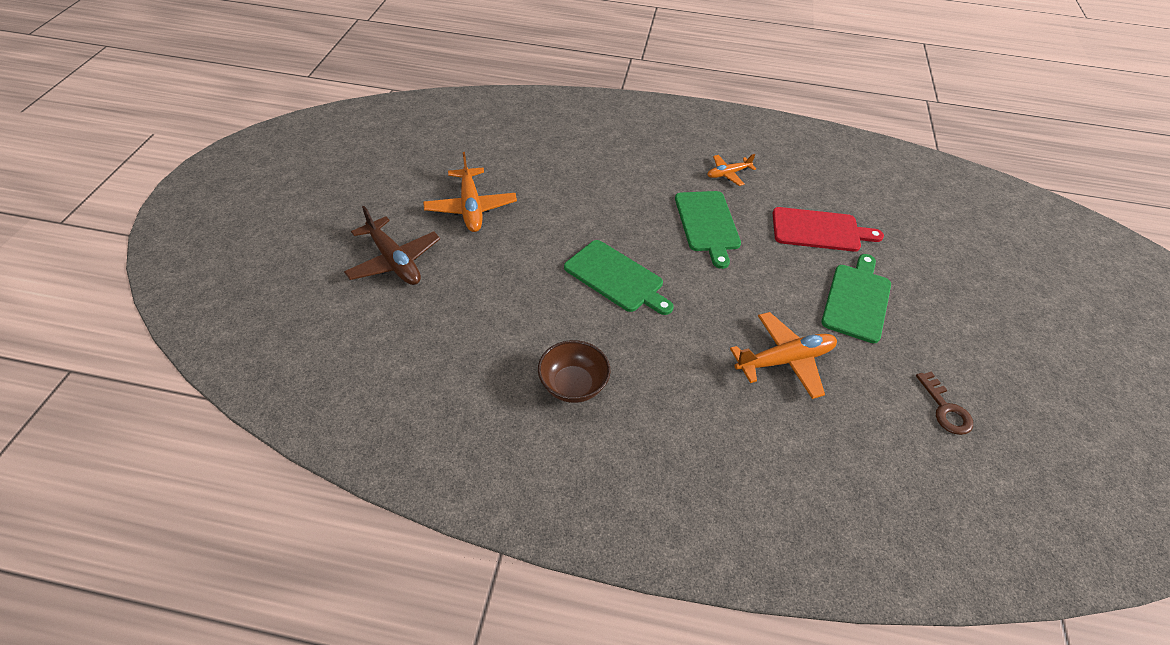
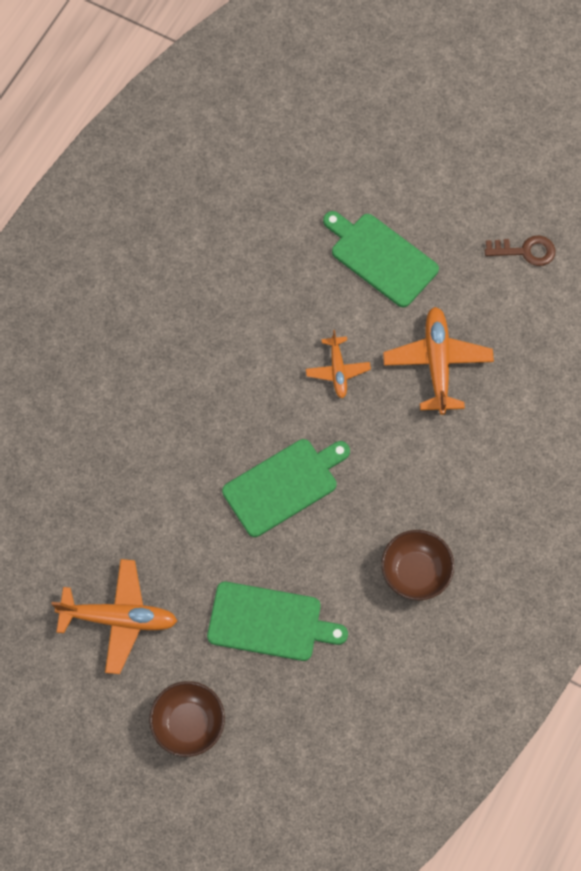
camera: 70 degrees left, 20 degrees up
(394, 261) = (188, 723): brown plane -> brown bowl
(707, 224) = (227, 357): green cutting board -> green cutting board (269, 622)
(728, 174) = (147, 298): orange plane -> orange plane (337, 370)
(819, 230) = (272, 243): red cutting board -> none

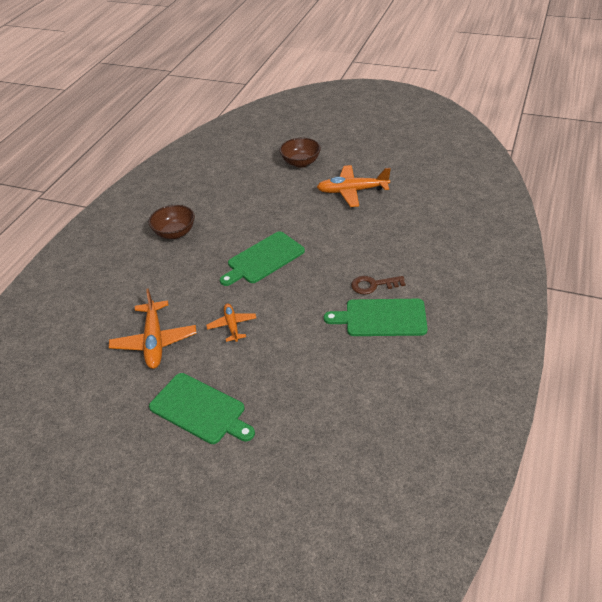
camera: 175 degrees right, 25 degrees down
(269, 622) = (263, 202): green cutting board -> green cutting board (381, 318)
(525, 251) = (68, 435): brown key -> brown key (373, 285)

